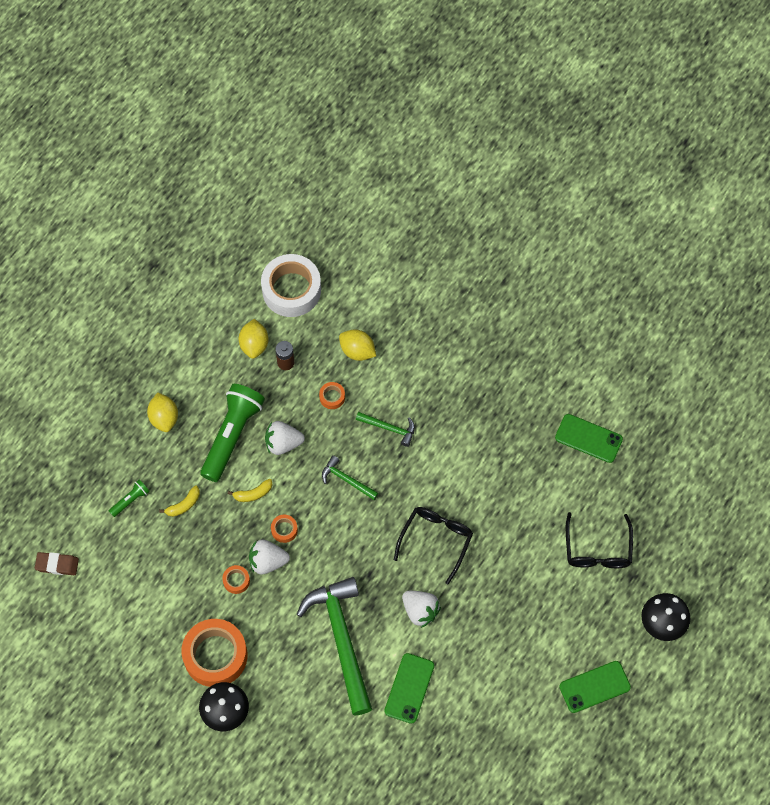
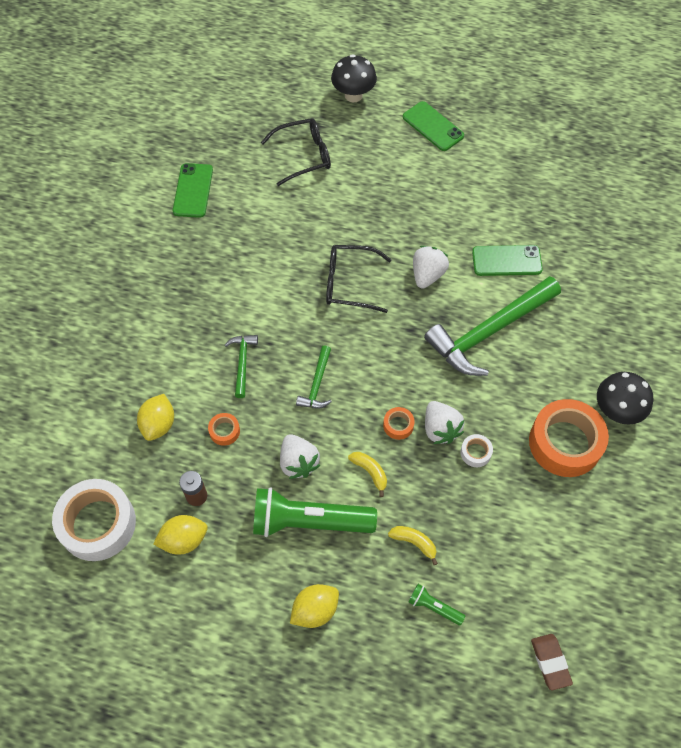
camera: 110 degrees left, 5 degrees down
(236, 581) = (475, 452): orange tape -> white tape

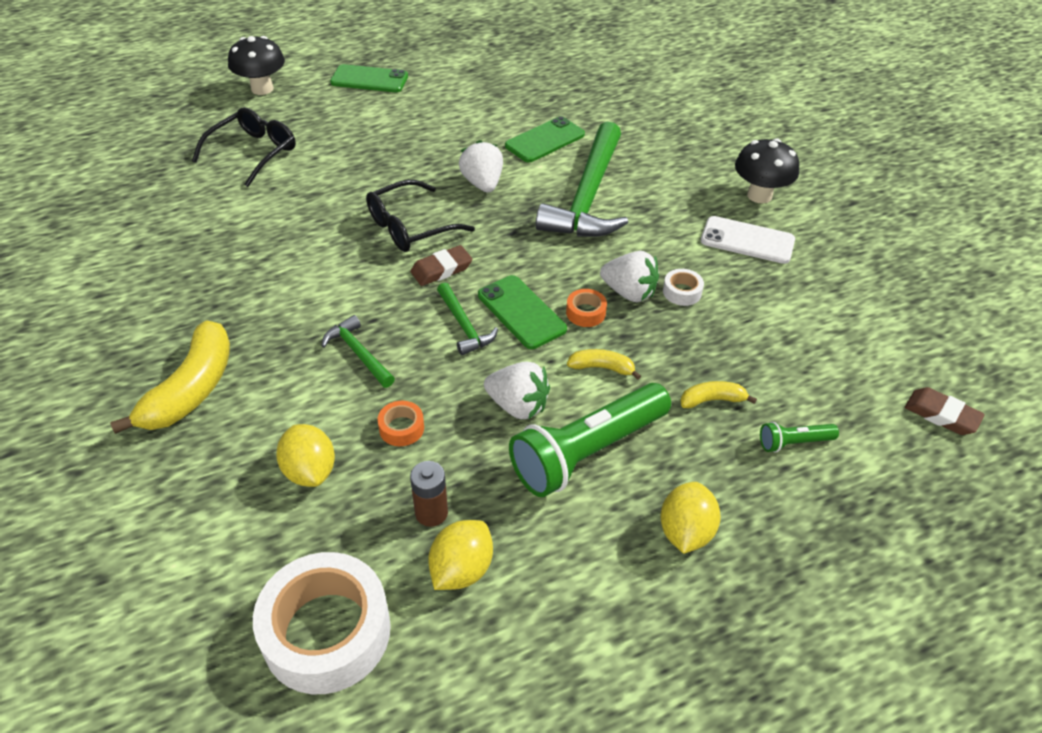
camera: 40 degrees left, 15 degrees down
(140, 327) = (191, 389): none -> yellow banana
(193, 190) = (144, 235): green phone -> green phone (521, 312)
(340, 331) = (441, 269): none -> brown eraser
(565, 443) = (747, 240): orange tape -> white phone

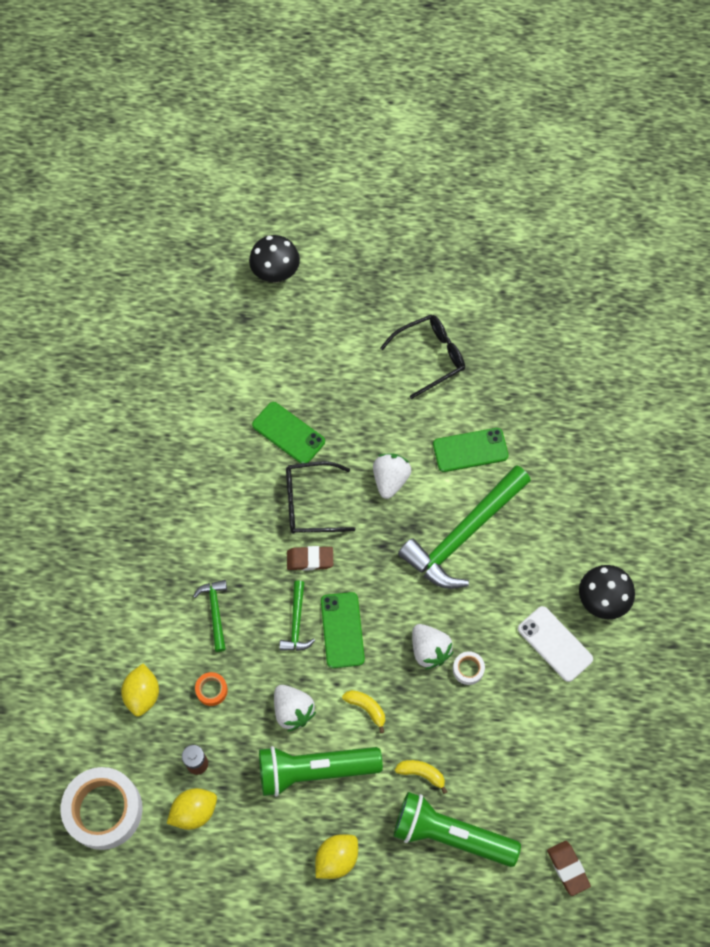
camera: 30 degrees right, 20 degrees up
(191, 389) = (100, 590): yellow banana -> none
(254, 152) = (235, 358): black glasses -> black glasses (430, 356)
(369, 79) = (369, 300): green phone -> green phone (288, 433)
(585, 313) = (386, 653): orange tape -> none
(793, 442) = (450, 835): green flashlight -> green flashlight, size x2.24

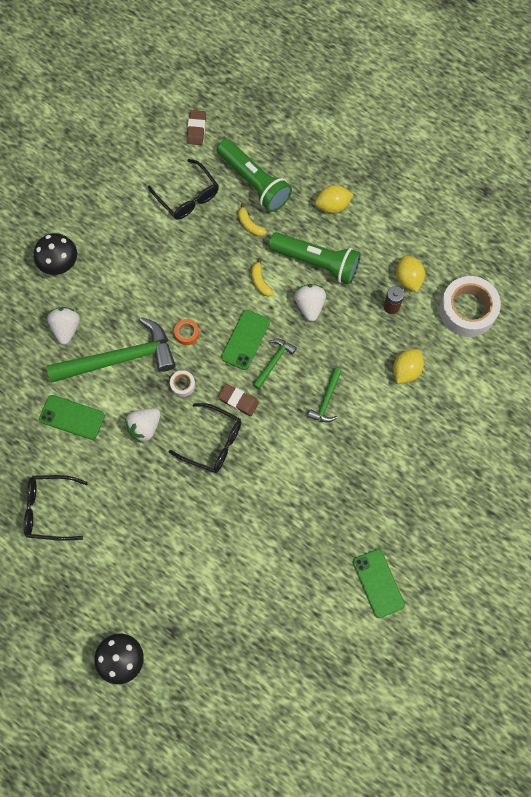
camera: 150 degrees left, 5 degrees up
(194, 811) = (408, 279): yellow lemon -> yellow lemon turned 75 degrees clockwise
(211, 690) = (357, 348): orange tape -> orange tape (187, 333)
(288, 433) = (196, 507): green phone -> green phone (378, 583)
(429, 650) = (195, 295): white strawberry -> white strawberry (66, 328)
(468, 669) = (178, 269): white tape -> white tape (182, 385)
(517, 768) = (188, 197): none -> black glasses
(555, 644) = (110, 255): white phone -> none

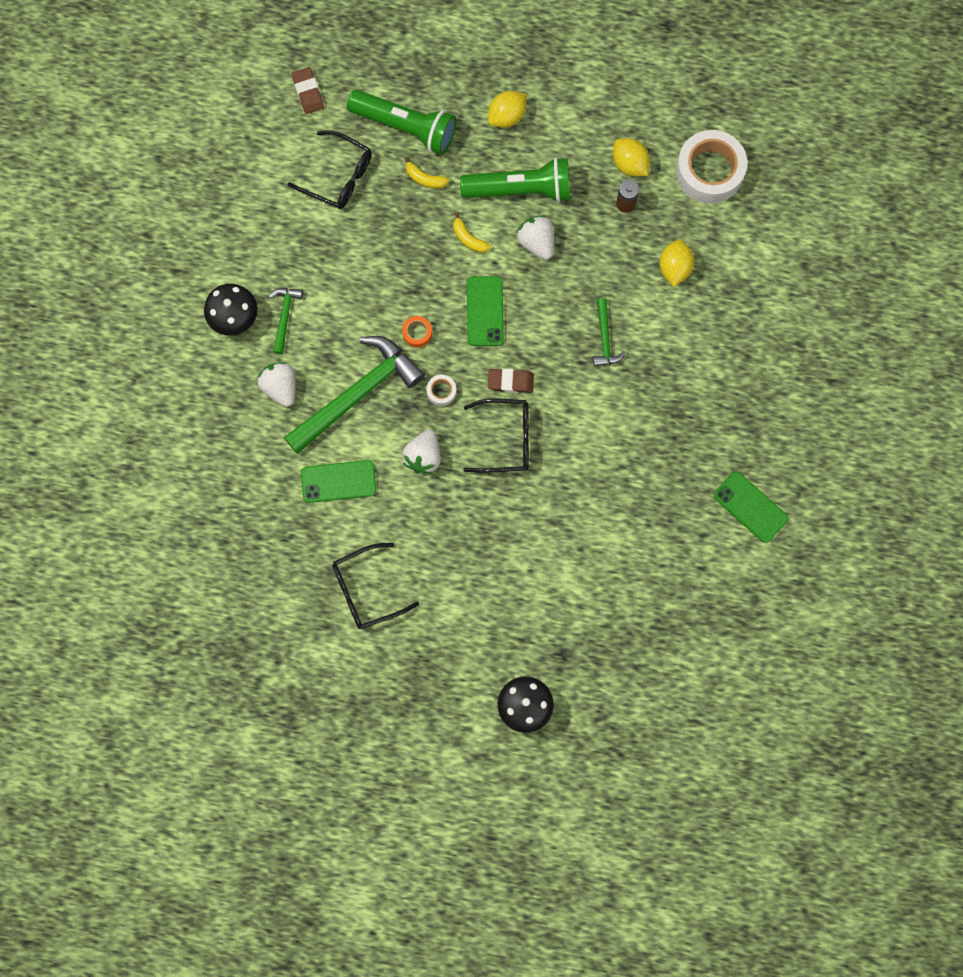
camera: 25 degrees left, 5 degrees up
(274, 362) = (527, 322): green hammer -> green hammer (284, 316)

